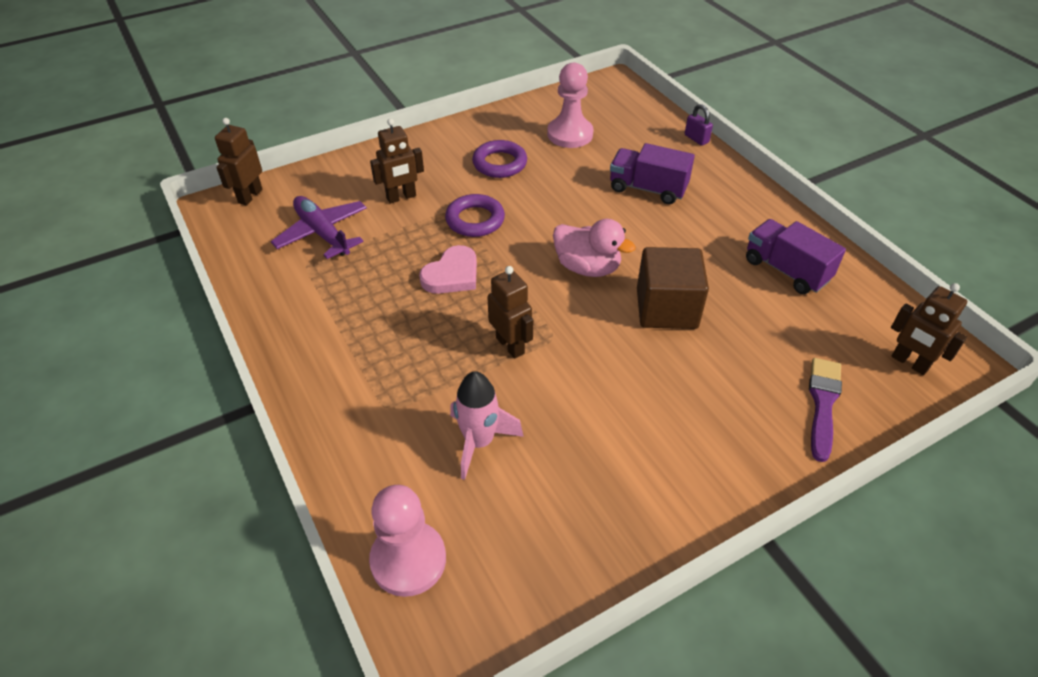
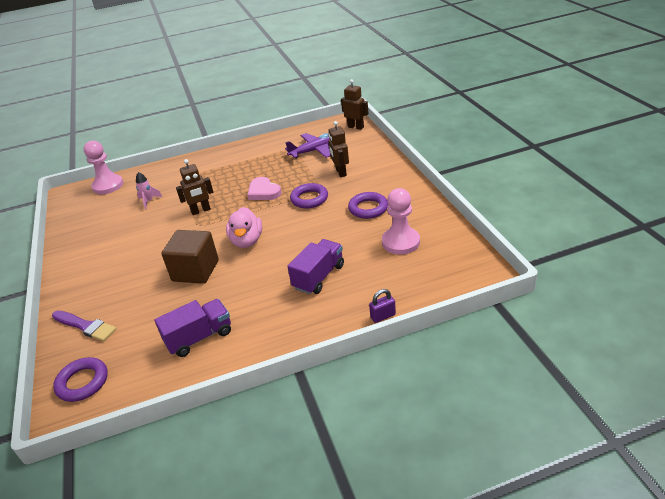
camera: 105 degrees right, 10 degrees down
(479, 442) = (149, 201): pink rocket -> pink rocket, size x0.66
(587, 267) = (247, 241): pink duck -> pink duck turned 45 degrees counterclockwise
(909, 363) = (83, 382): brown robot -> purple ring

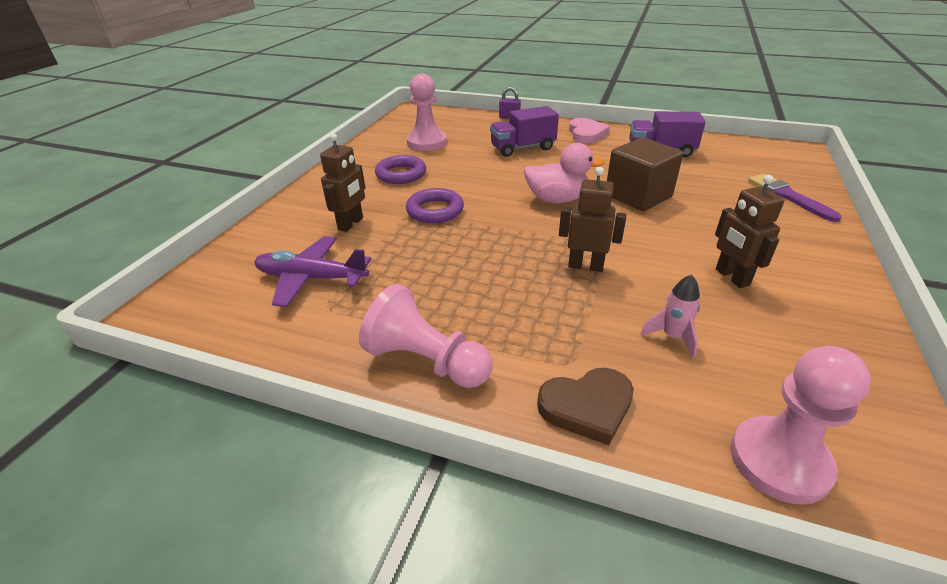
camera: 145 degrees left, 0 degrees up
(83, 382) = (782, 160): purple ring -> none
(171, 170) = (587, 407): none -> brown heart
(235, 155) = (426, 361): none -> pink pawn
(247, 241) = (557, 199): pink duck -> pink duck turned 60 degrees clockwise
(263, 192) = (472, 249): pink heart -> pink heart (586, 134)
(356, 127) = (186, 289): brown robot -> brown robot (731, 277)

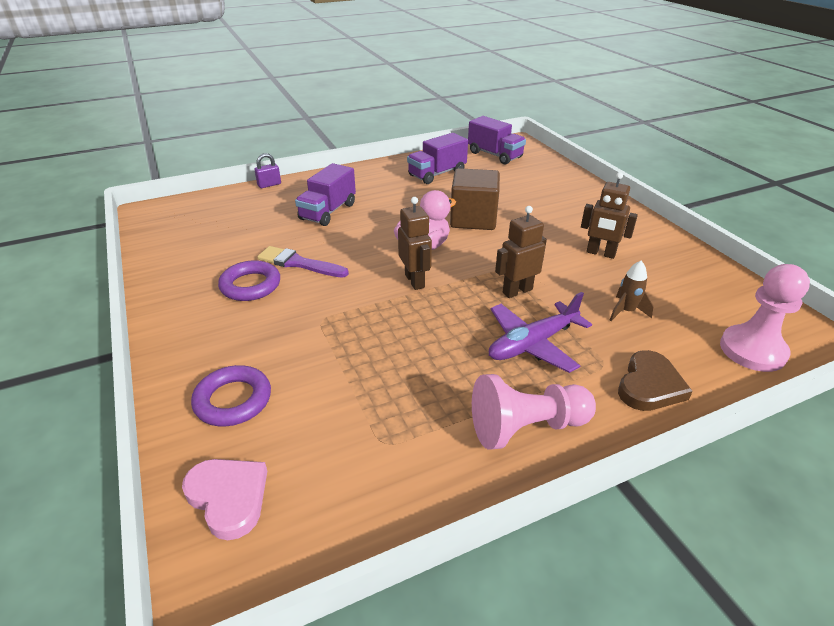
camera: 45 degrees left, 0 degrees up
(311, 278) = (329, 430): purple plane -> purple plane (532, 344)
(351, 224) = (280, 358): brown robot -> brown robot (415, 281)
(426, 142) = (224, 241): pink pawn -> none
(435, 210) = (341, 305): purple ring -> purple ring (233, 400)
(586, 134) = (361, 178): pink heart -> pink heart (229, 497)
(672, 337) = (626, 311): pink rocket -> brown rocket
(750, 154) = (494, 155): none -> purple truck
(788, 196) = (555, 180): purple brush -> purple brush (299, 263)

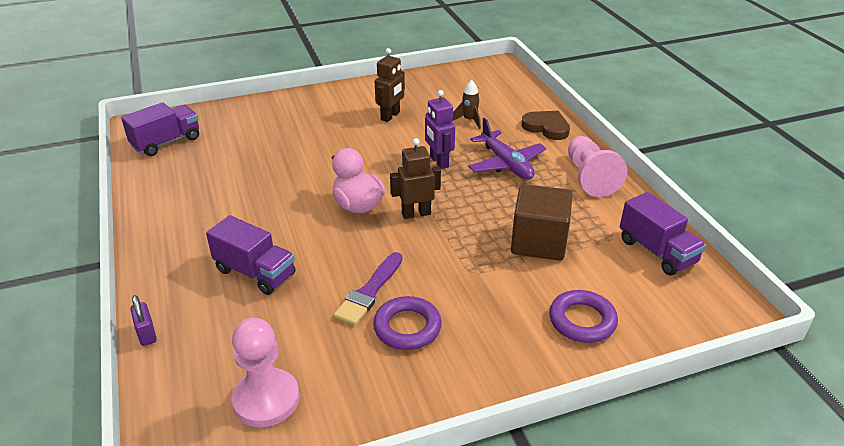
camera: 85 degrees left, 0 degrees up
(229, 497) = (677, 311): pink heart -> none
(437, 174) = (194, 186): purple truck -> purple truck (656, 251)
(473, 219) = (311, 171): brown cube -> brown cube (538, 242)
(517, 291) = (438, 162): brown robot -> purple robot
(752, 350) = (511, 87): pink pawn -> pink pawn (266, 399)

